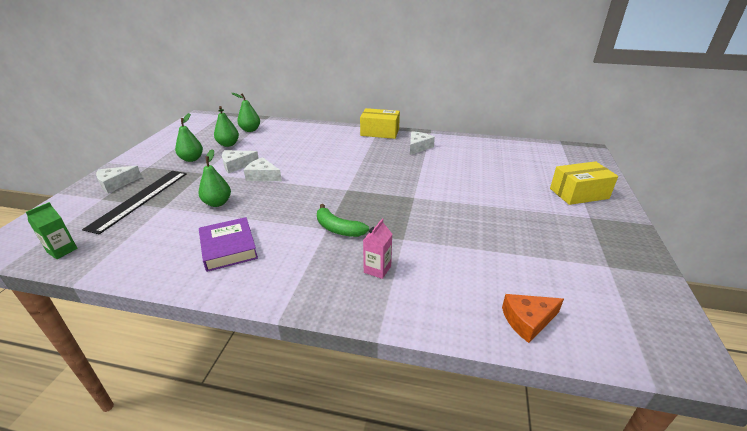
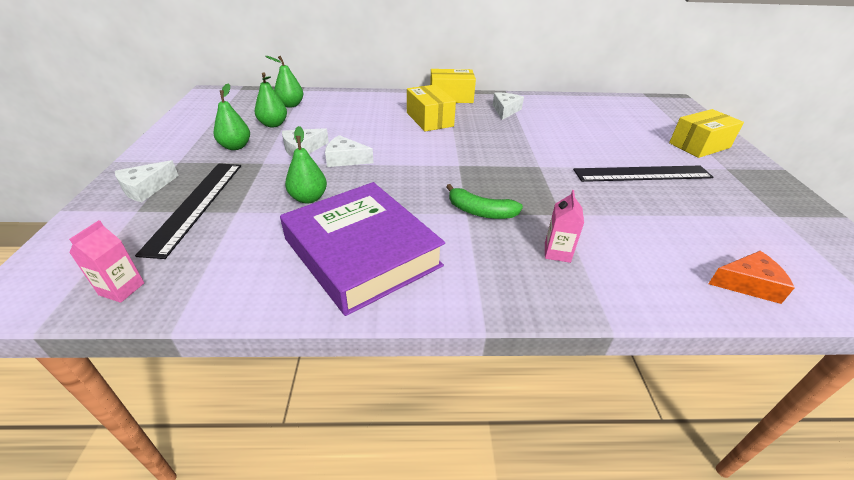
camera: 15 degrees left, 5 degrees up
(62, 250) = (122, 289): green carton -> pink carton
(228, 248) = (361, 252): purple book -> purple book, size x1.74
(349, 150) = (429, 119): none -> yellow box
(502, 213) = (642, 174): none -> black ruler
(527, 320) = (748, 284): orange cheese -> orange cheese turned 150 degrees counterclockwise

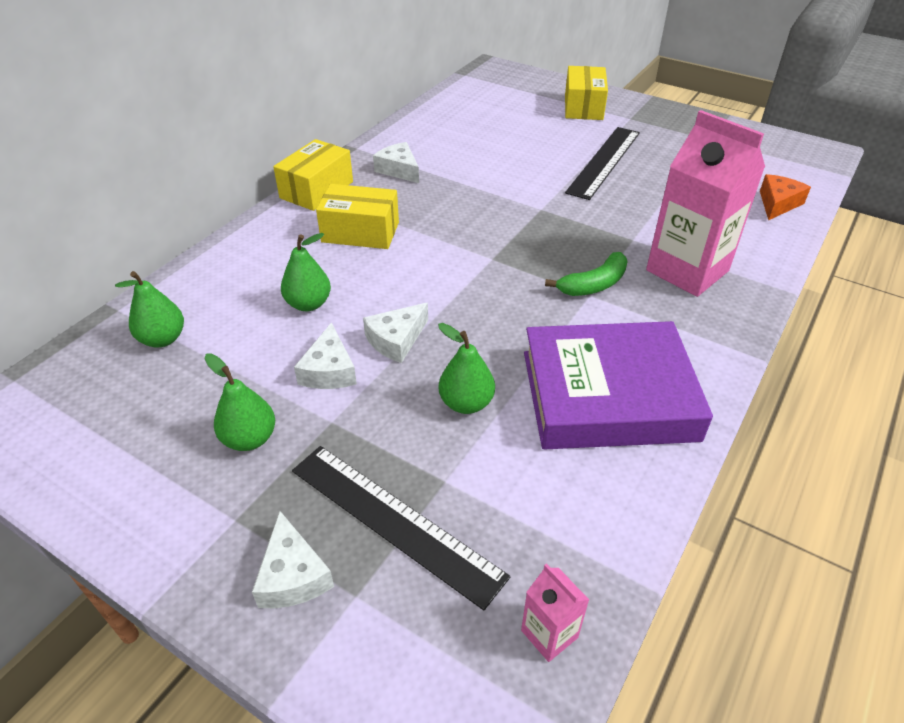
camera: 55 degrees left, 5 degrees up
(273, 124) = (215, 377): green pear -> green pear (308, 304)
(557, 252) = (687, 270): pink carton -> pink carton, size x2.31

